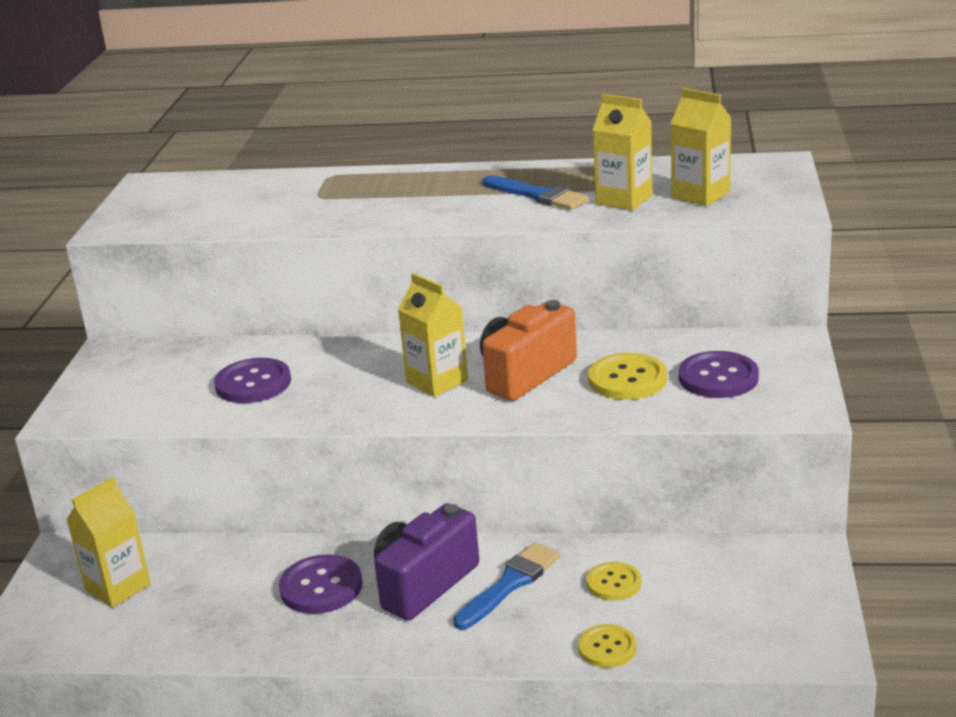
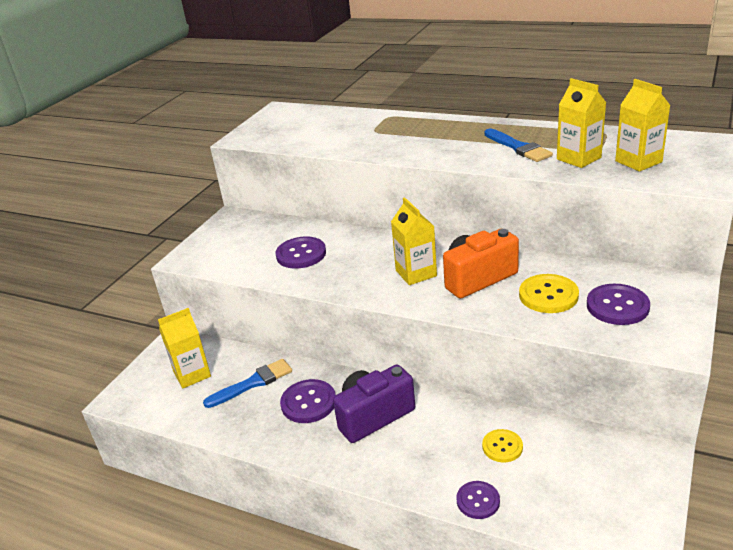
camera: 20 degrees right, 5 degrees up
(510, 584) = (430, 430): blue brush -> blue brush (253, 383)
(607, 648) = (478, 501): yellow button -> purple button

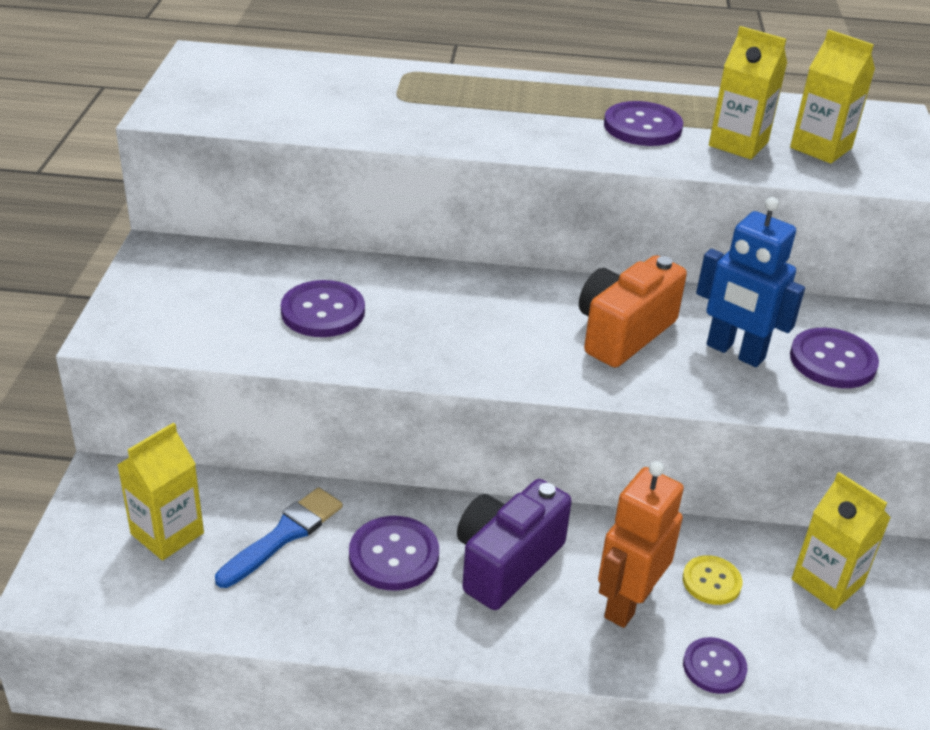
camera: 25 degrees left, 5 degrees up
(416, 273) = (527, 331): yellow carton -> yellow carton (827, 582)
(438, 452) = (627, 603): none -> orange robot
(518, 147) = (642, 127): blue brush -> purple button
(548, 295) = (735, 352): yellow button -> blue robot

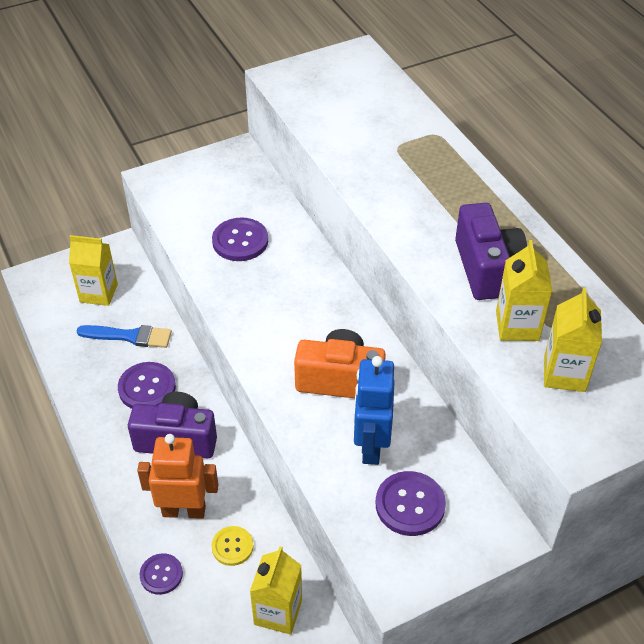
camera: 60 degrees right, 10 degrees up
(642, 127) = (486, 268): purple button -> purple camera

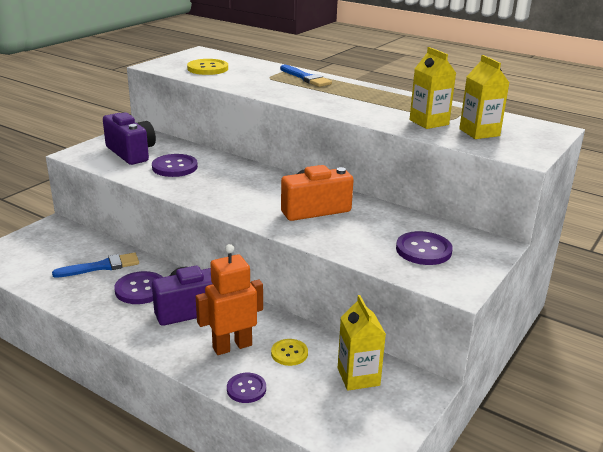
camera: 30 degrees left, 20 degrees down
(98, 293) = (54, 251): yellow carton -> none
(336, 102) = (207, 68): none -> yellow button
(371, 446) = (367, 232): blue robot -> none
(444, 162) = (306, 78): none -> blue brush
(486, 268) = (382, 107): purple camera -> purple camera (131, 153)

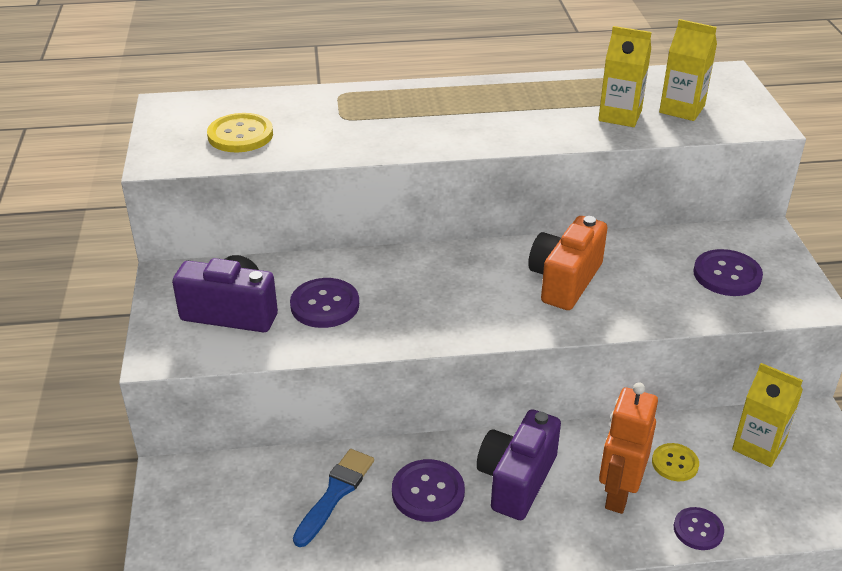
camera: 40 degrees left, 10 degrees up
(306, 78) = (385, 99): blue brush -> none

